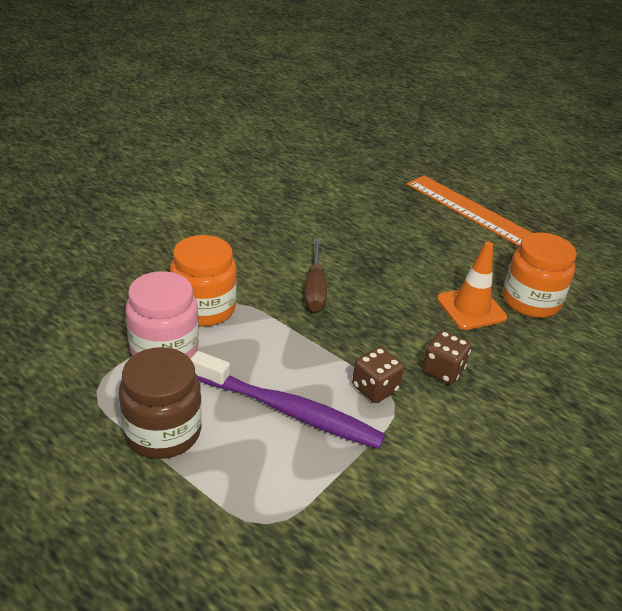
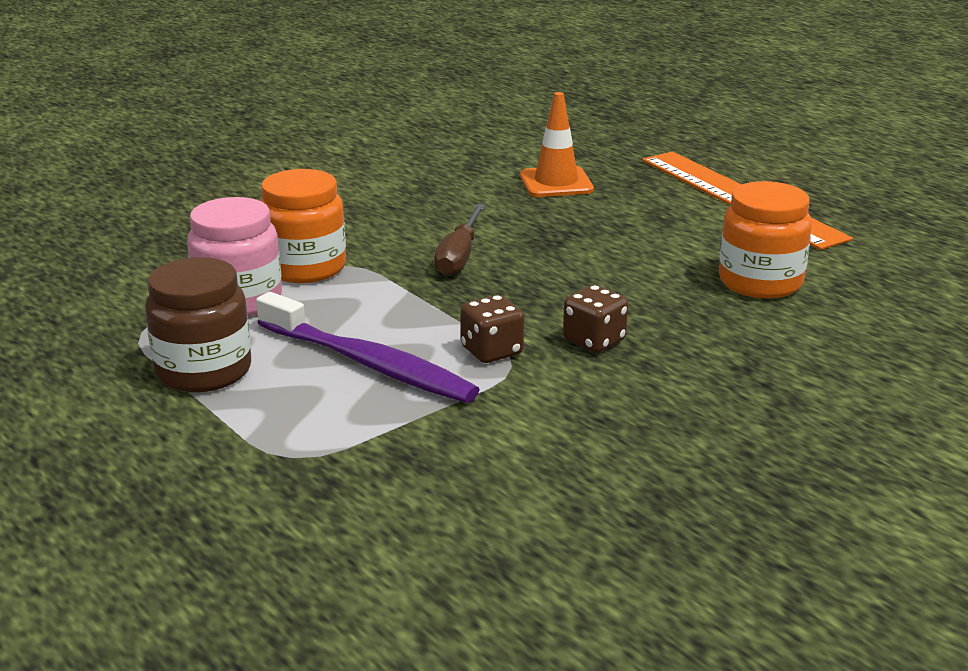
camera: 15 degrees right, 10 degrees down
(471, 308) = (668, 285): orange traffic cone -> orange traffic cone (556, 183)

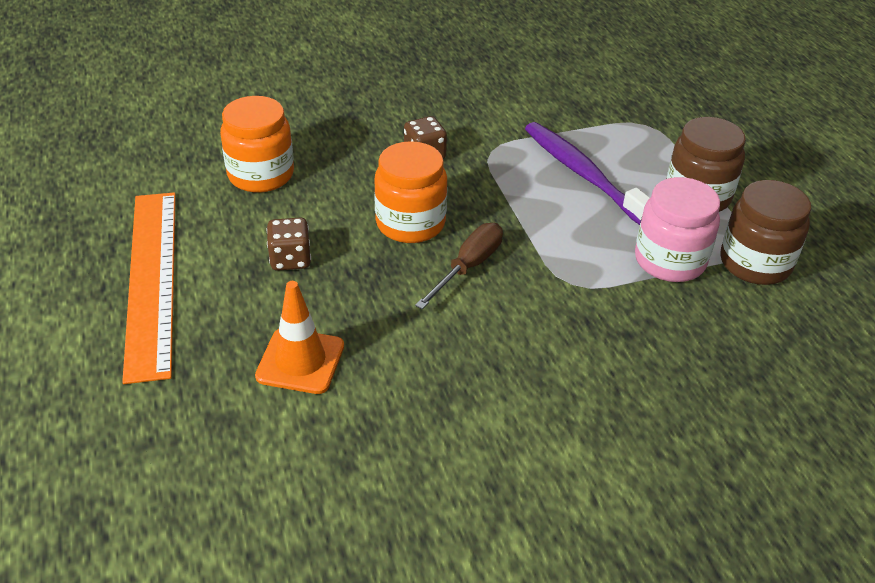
camera: 160 degrees left, 15 degrees up
(134, 317) = (755, 263): none -> brown jar
(305, 268) = (608, 288): orange jar -> orange jar (410, 223)
(491, 351) = (497, 164): brown dice -> brown dice (290, 259)

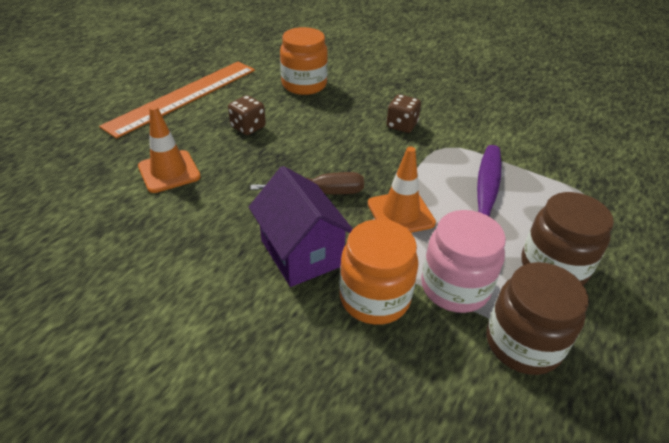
camera: 50 degrees right, 0 degrees up
(410, 223) = (332, 151): orange jar -> orange jar (374, 298)
(540, 327) = (301, 253): none -> purple house
(552, 235) = (400, 213): none -> orange traffic cone

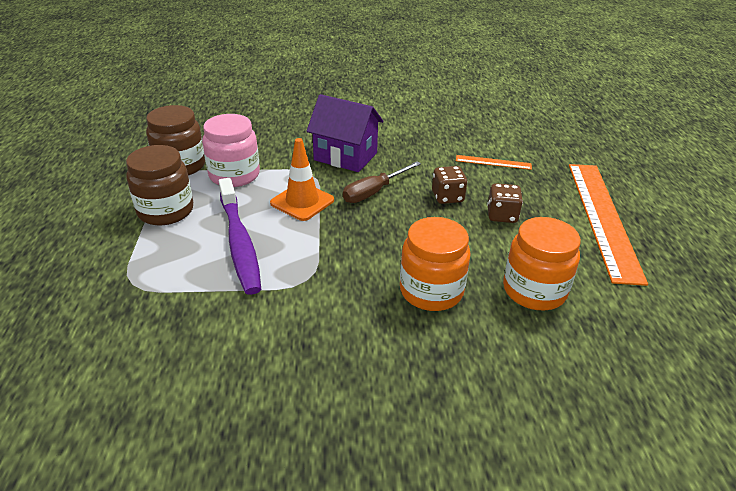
camera: 145 degrees right, 5 degrees down
(169, 172) = (493, 162): orange traffic cone -> orange ruler
(374, 298) = (281, 154): orange jar -> orange jar (431, 291)
(401, 125) = (372, 285): brown dice -> brown dice (447, 197)

